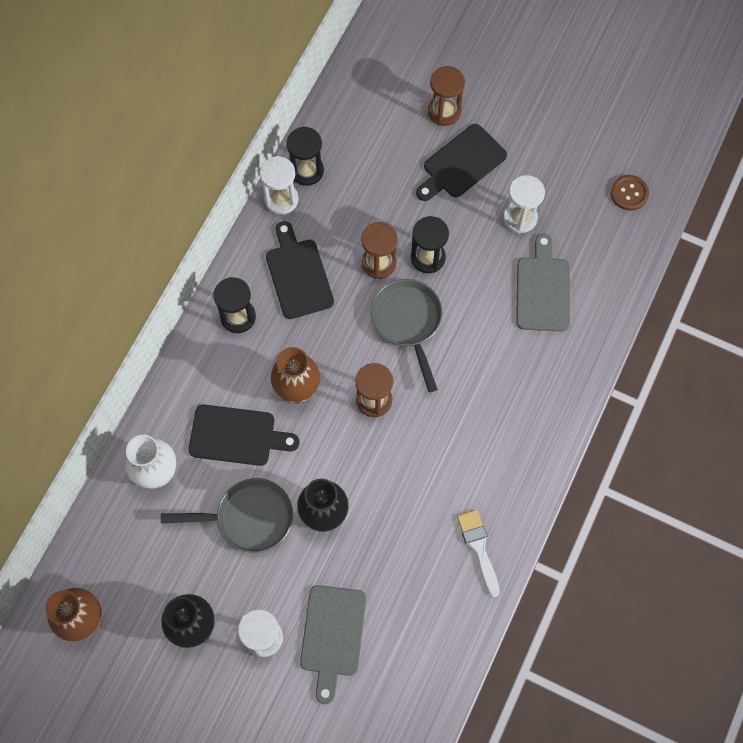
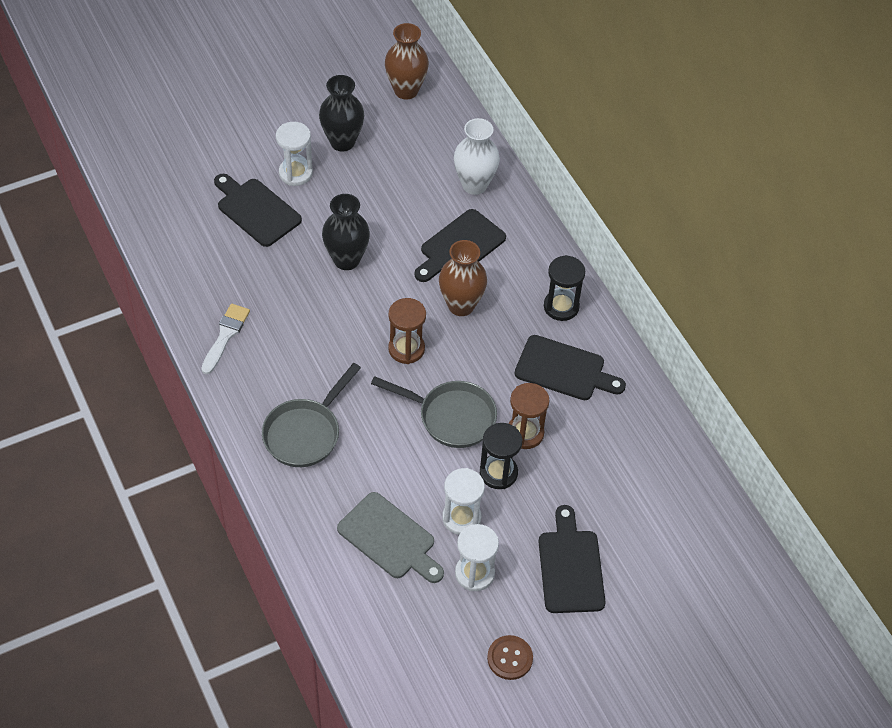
camera: 125 degrees right, 15 degrees down
(248, 518) = (389, 215): grey pan -> grey pan (305, 433)
(281, 199) = (648, 403): white hourglass -> white hourglass (461, 518)
(307, 171) = (663, 440): black hourglass -> none
(332, 636) = (256, 210): grey cutting board -> black cutting board
(444, 112) = (639, 593): brown hourglass -> none
(478, 548) = (225, 336): white brush -> white brush turned 90 degrees counterclockwise
(629, 193) = (419, 688): brown button -> brown button (510, 658)

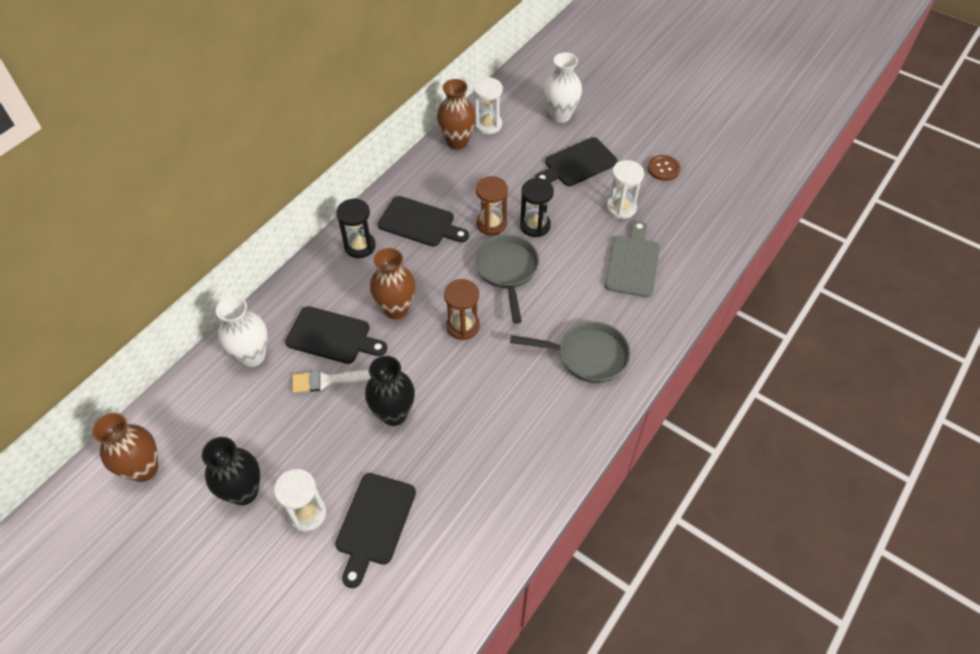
camera: 115 degrees left, 0 degrees up
(225, 336) = (535, 466): white brush -> white brush (328, 381)
(461, 518) = (586, 231): white hourglass -> white hourglass (488, 125)
(564, 370) = (420, 223): black cutting board -> black cutting board turned 120 degrees clockwise
(667, 594) = (560, 115): none -> white vase
(675, 459) = (457, 142): none -> brown vase

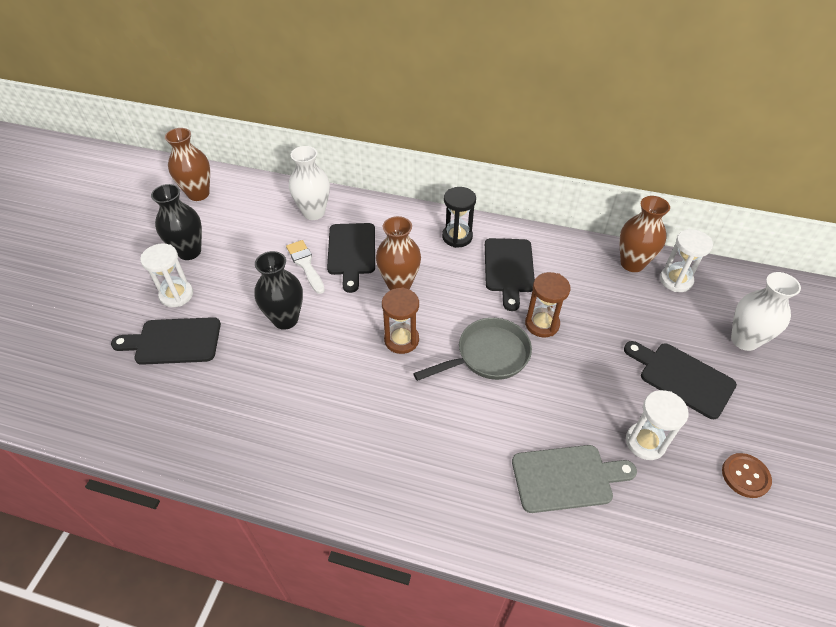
camera: 70 degrees right, 5 degrees down
(535, 225) = (563, 362): black hourglass -> none
(587, 356) = (410, 463): grey pan -> none

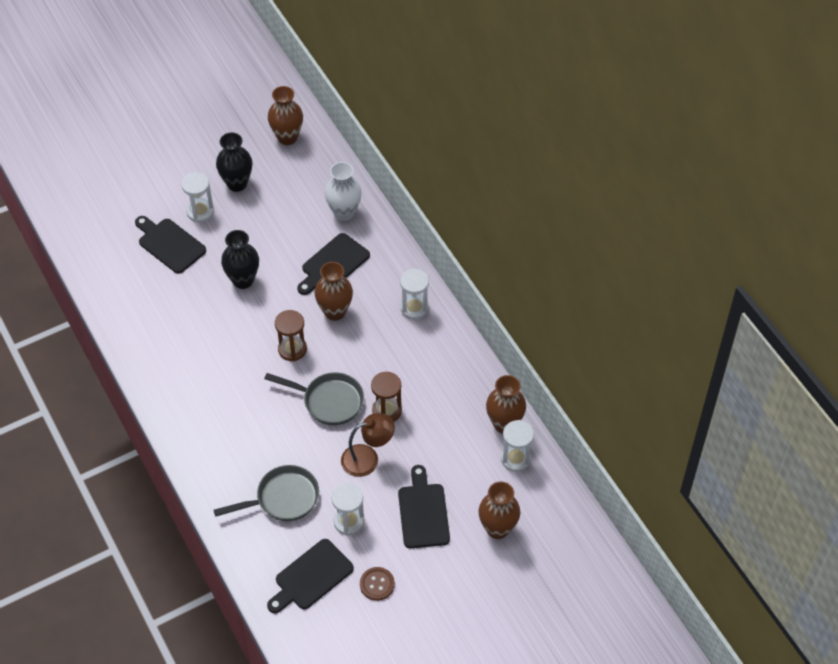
camera: 45 degrees right, 5 degrees up
(305, 264) = (295, 250): white brush -> none
(457, 237) = (414, 308): black hourglass -> white hourglass
(509, 268) = (417, 358): black cutting board -> black cutting board (311, 577)
(566, 478) = (283, 499): grey cutting board -> grey pan
(582, 374) = (367, 458): none -> brown lamp
(744, 340) = (497, 529): white vase -> brown vase

